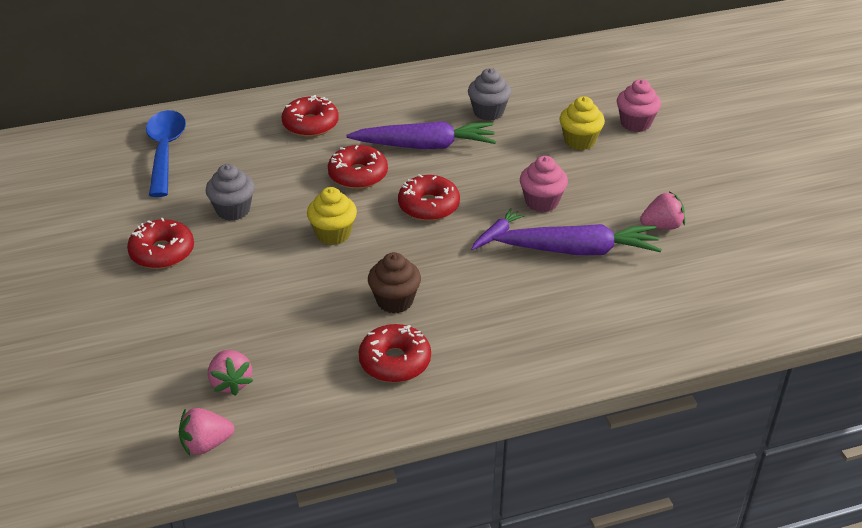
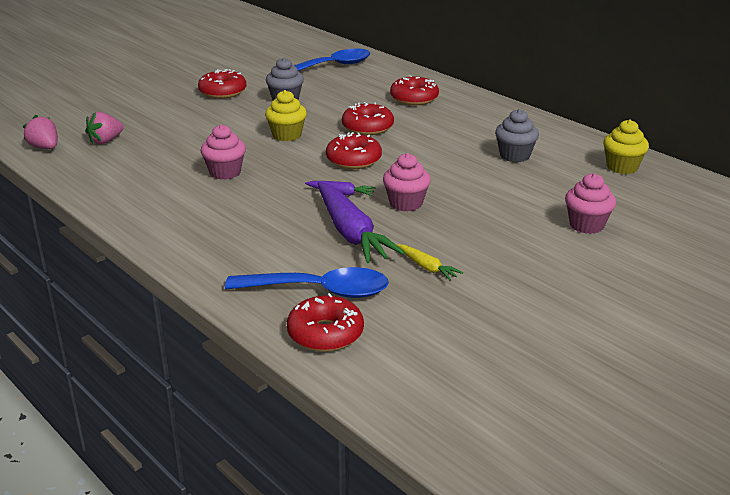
camera: 65 degrees right, 10 degrees down
(395, 301) = (225, 172): brown cupcake -> pink cupcake
(395, 361) = (156, 187): red donut -> red donut (325, 334)
(425, 146) = (434, 142): purple carrot -> none
(579, 141) = (520, 203): yellow cupcake -> yellow cupcake (622, 167)
(662, 226) = (427, 267): pink strawberry -> yellow carrot
(672, 297) = (319, 291): none -> blue spoon

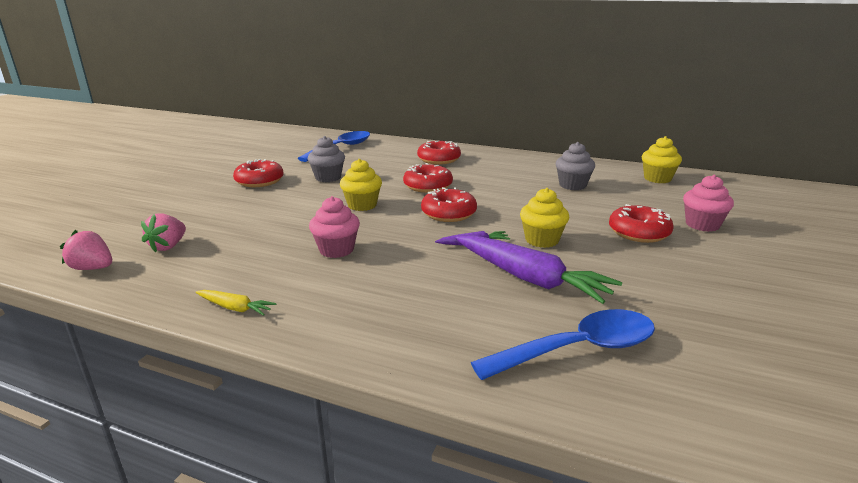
camera: 25 degrees left, 5 degrees down
(325, 334) = (650, 400): red donut -> red donut (639, 233)
(406, 203) = (542, 240): pink cupcake -> yellow cupcake
(427, 267) = (641, 294): yellow carrot -> yellow carrot (235, 308)

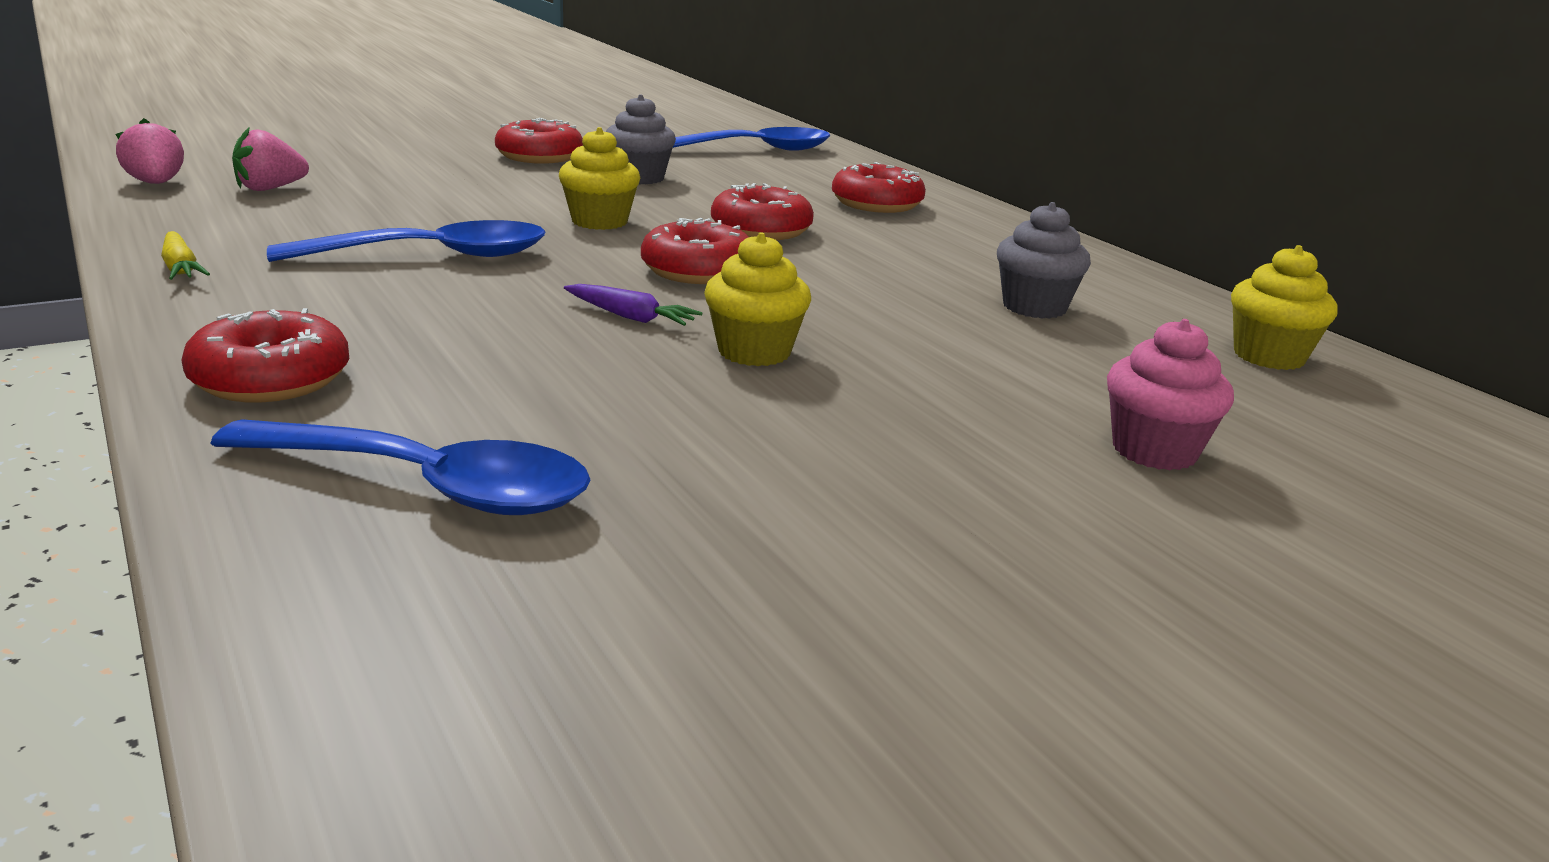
camera: 35 degrees right, 0 degrees up
(336, 250) = (433, 256): pink cupcake -> blue spoon
(530, 279) = (596, 386): purple carrot -> none
(639, 233) = (970, 409): red donut -> red donut (271, 379)

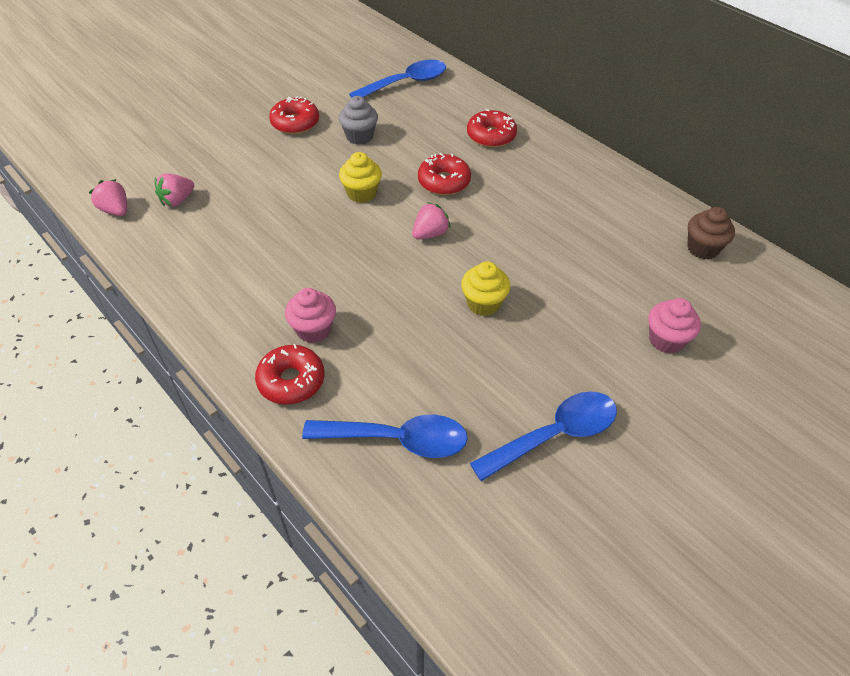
camera: 10 degrees left, 25 degrees up
(180, 268) = (189, 295): yellow carrot -> none
(378, 332) = (313, 330): none -> pink cupcake
(433, 256) = (300, 252): blue spoon -> blue spoon (555, 434)
(631, 317) = (418, 287): purple carrot -> none
(697, 271) = (430, 234): red donut -> pink strawberry
(1034, 307) = (593, 229): grey cupcake -> none
(1268, 356) = (702, 248): yellow cupcake -> brown cupcake

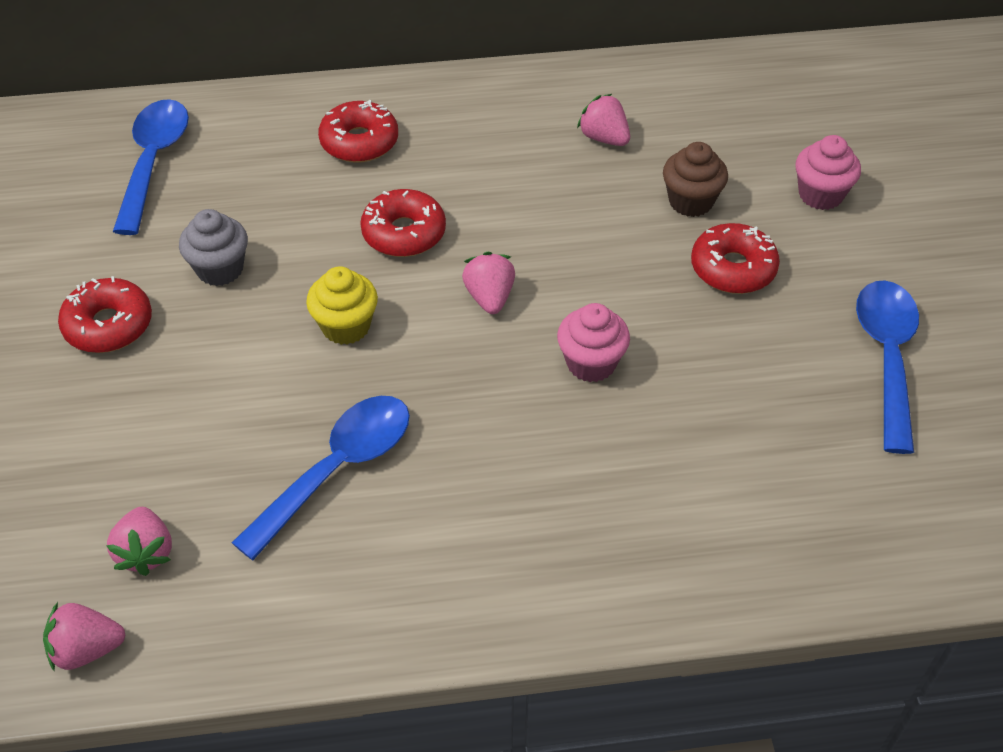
camera: 55 degrees left, 0 degrees up
(291, 381) = (637, 567): red donut -> red donut (733, 268)
(313, 330) = (565, 502): pink cupcake -> pink cupcake (591, 363)
(397, 439) = (804, 501): blue spoon -> blue spoon (338, 469)
(483, 303) = (652, 312): yellow cupcake -> none
(600, 221) = (604, 138): none -> pink strawberry
(702, 248) = (715, 88): brown cupcake -> brown cupcake (691, 201)

